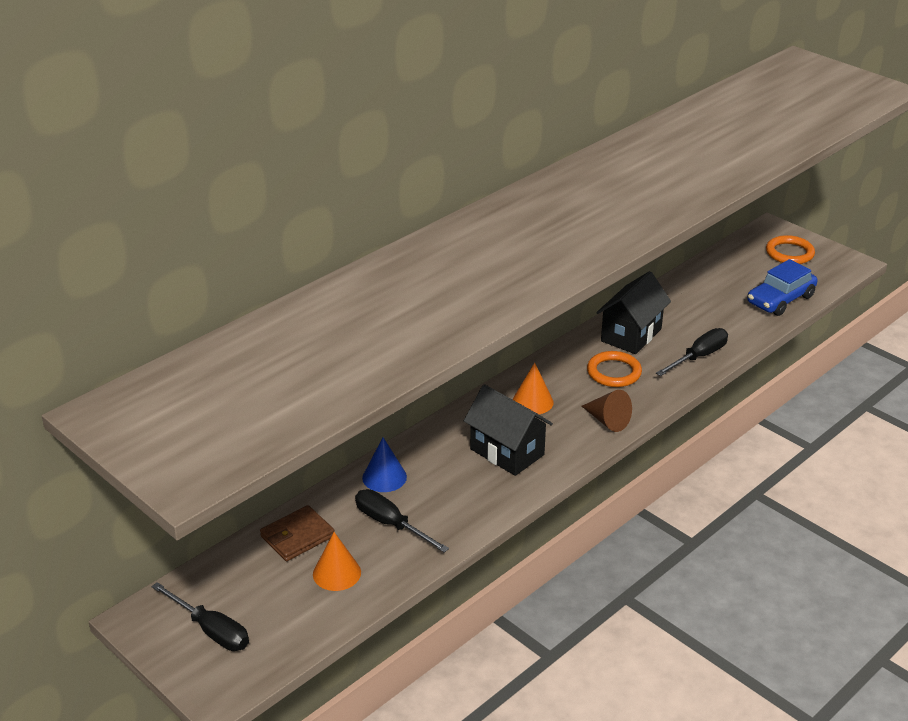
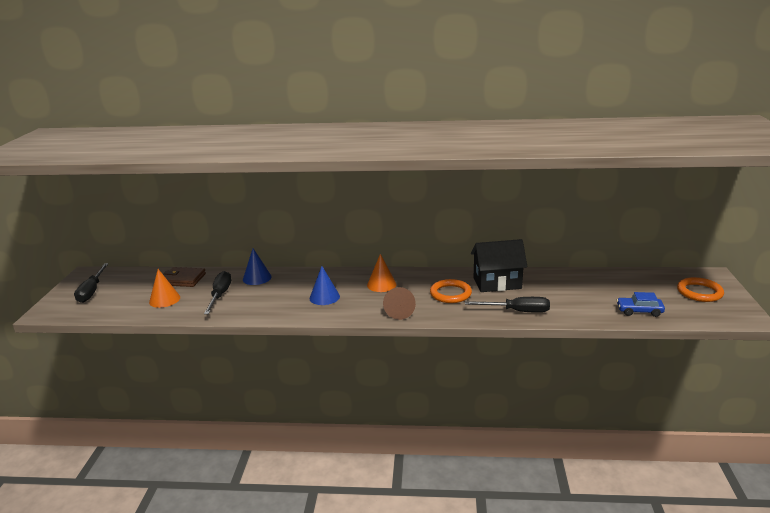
camera: 50 degrees right, 10 degrees down
(507, 452) = (324, 297): black house -> blue cone
(780, 300) = (639, 311): blue car -> blue car, size x0.64

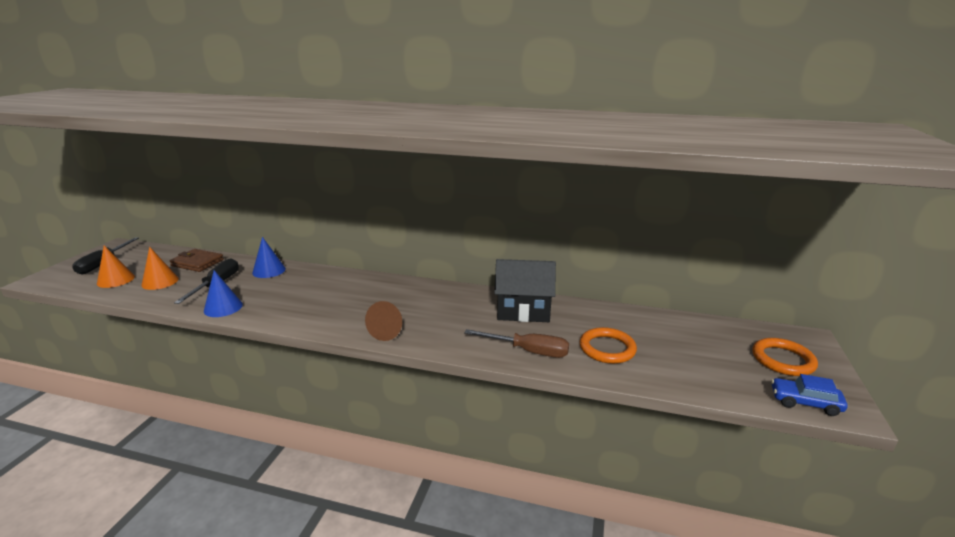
camera: 10 degrees right, 0 degrees up
(324, 297) = (320, 301): blue cone -> blue cone (223, 307)
(381, 284) = (391, 295): orange cone -> orange cone (116, 280)
(450, 294) = (461, 317): orange ring -> orange ring (607, 348)
(517, 311) = (528, 351): black screwdriver -> brown screwdriver
(639, 311) = (689, 375): blue car -> blue car (805, 402)

